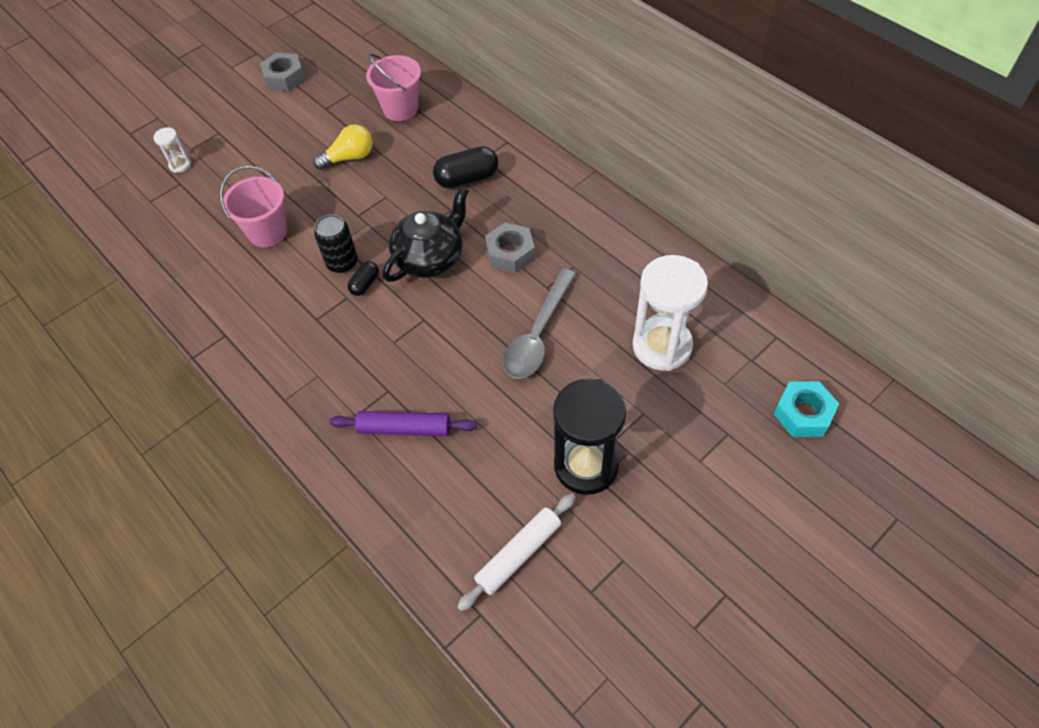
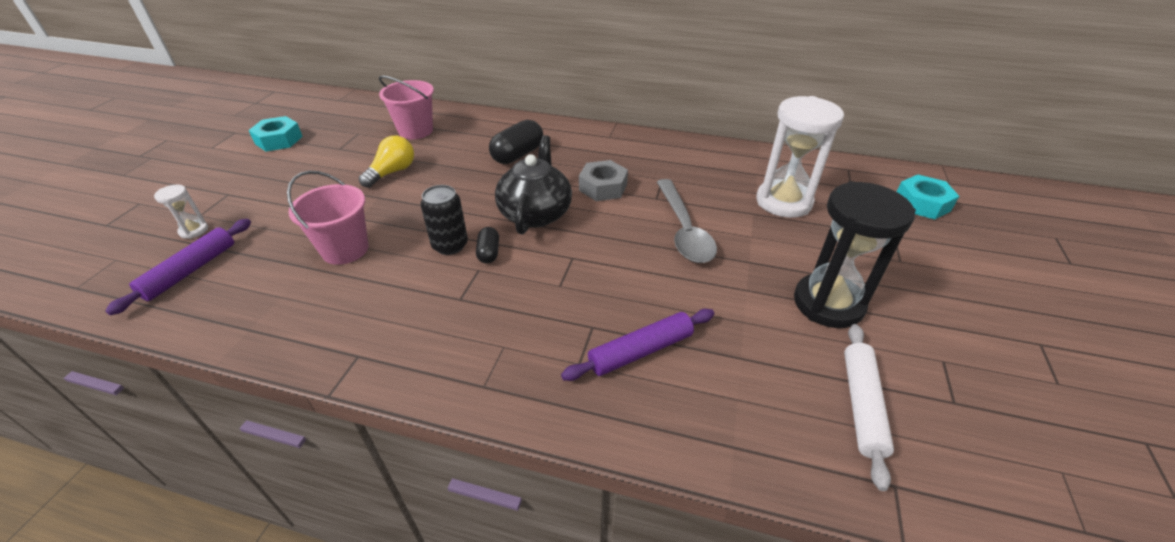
camera: 35 degrees left, 15 degrees down
(162, 206) = (190, 271): none -> purple rolling pin
(284, 78) = (279, 140): grey nut -> turquoise nut

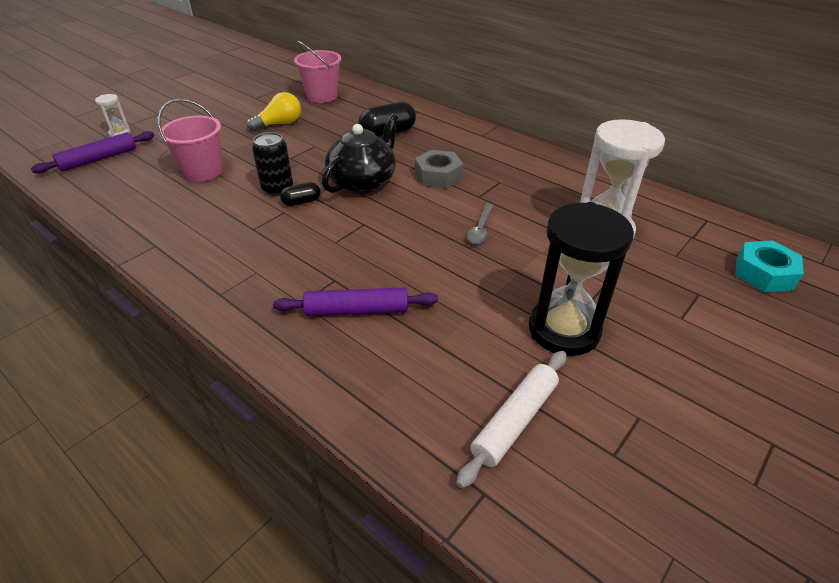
camera: 25 degrees right, 0 degrees up
(279, 140) = (219, 83): turquoise nut -> none
(489, 253) = (301, 202): black capsule -> black capsule turned 45 degrees clockwise
(684, 230) = (480, 229): grey spoon -> grey spoon, size x0.52

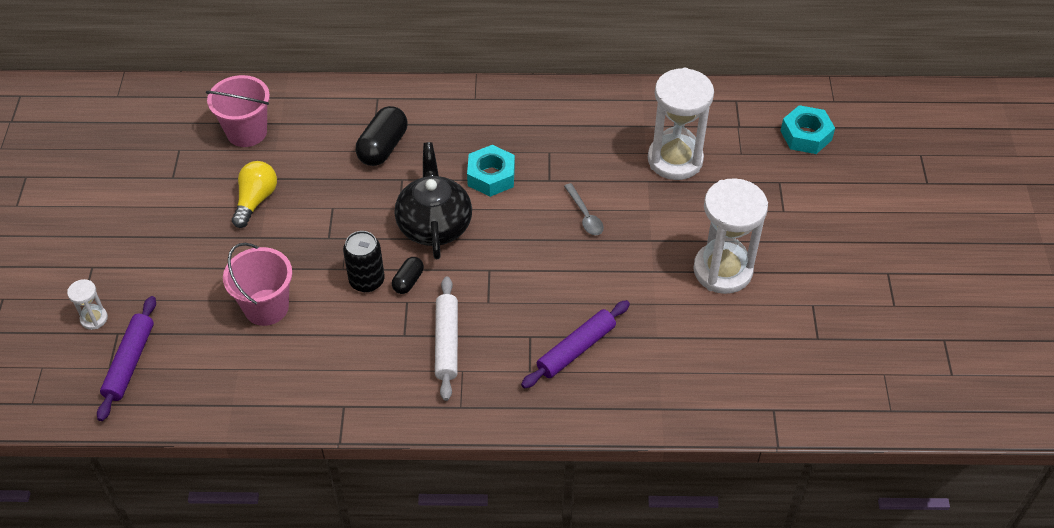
camera: 40 degrees left, 10 degrees up
(438, 176) = (491, 176): grey nut -> turquoise nut
(515, 421) = (751, 356): white rolling pin -> white rolling pin (447, 342)
(564, 330) = (722, 270): black hourglass -> white hourglass

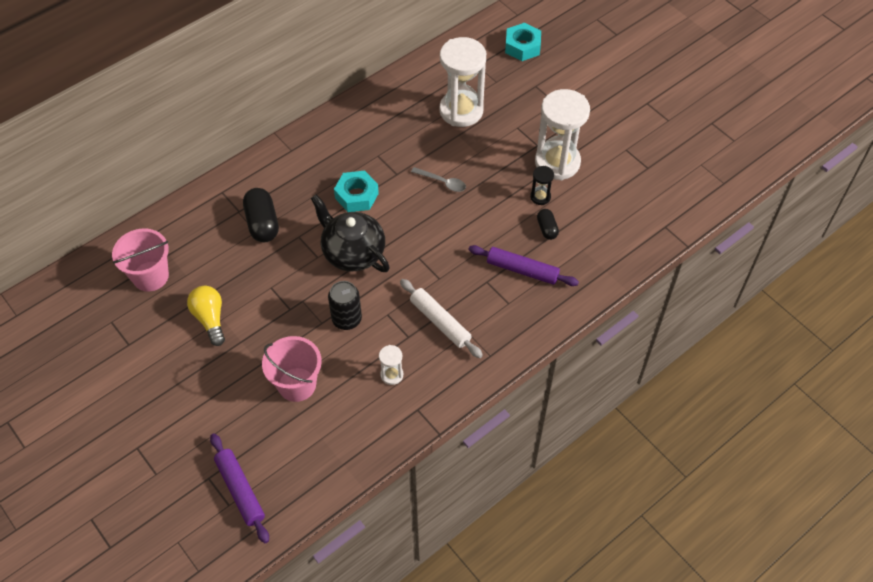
camera: 40 degrees left, 5 degrees up
(94, 318) = (180, 481): white hourglass -> white hourglass (392, 375)
(408, 281) = (374, 300): black capsule -> black capsule (547, 229)
(576, 349) = (522, 270): purple rolling pin -> purple rolling pin turned 75 degrees counterclockwise
(669, 292) = (540, 197): none -> black hourglass

